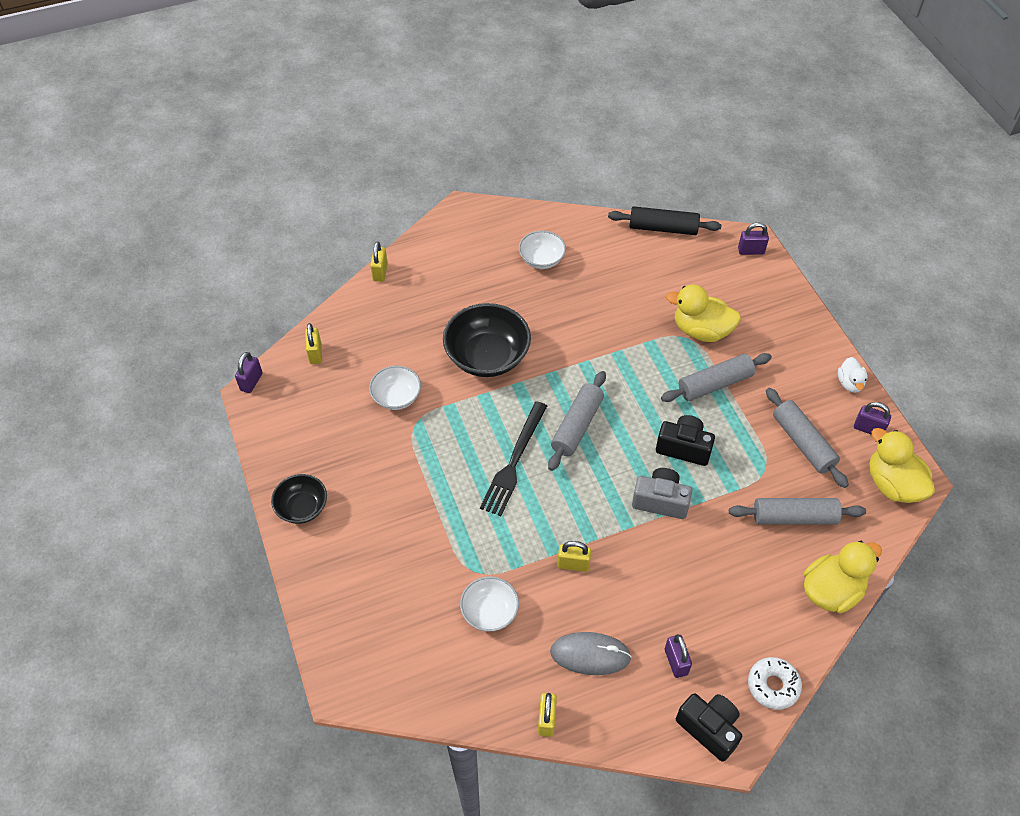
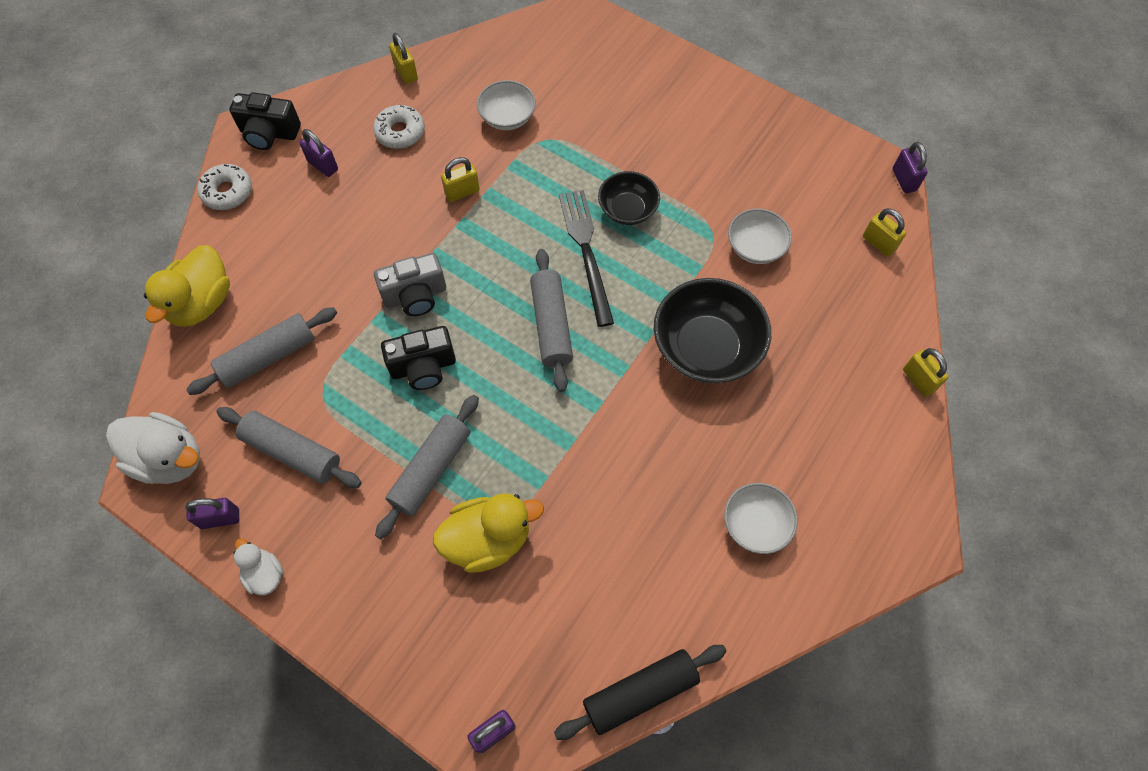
camera: 145 degrees right, 10 degrees up
(302, 507) = (737, 105): black bowl -> black bowl (627, 209)
(590, 655) = (400, 132): grey mouse -> white donut
(893, 484) = (169, 459): yellow duck -> white duck

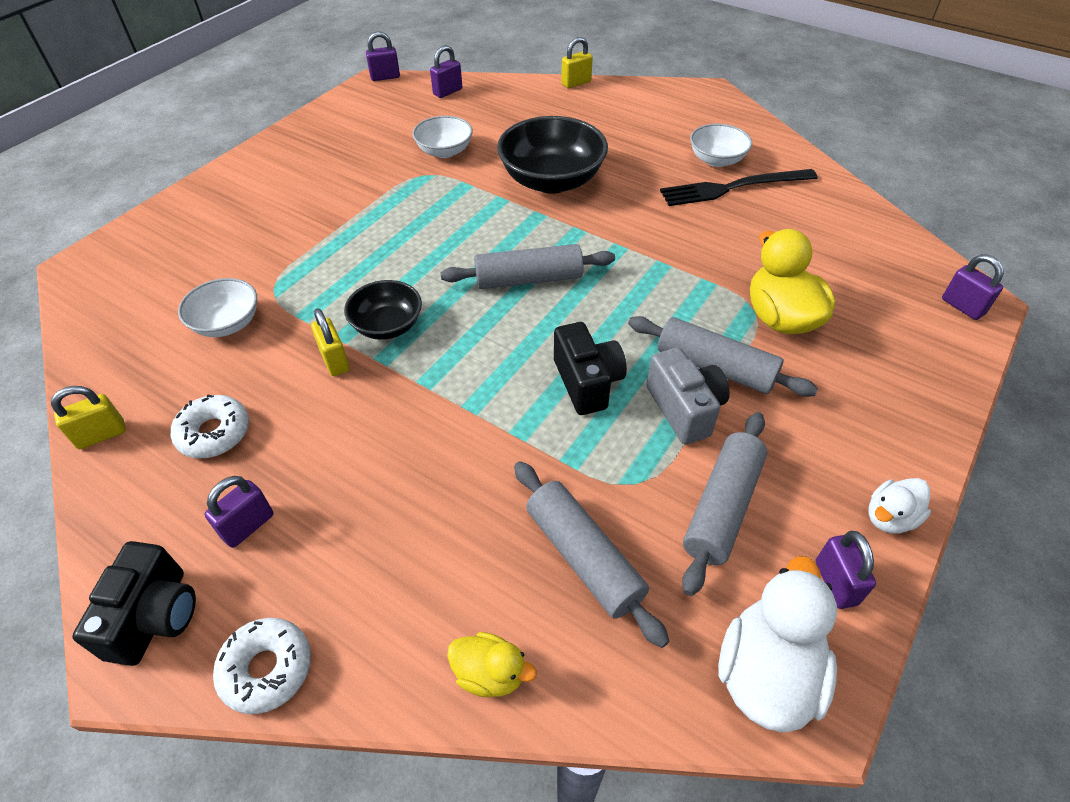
camera: 90 degrees left, 15 degrees down
(201, 303) = (490, 673): yellow duck -> yellow duck, size x0.56
(415, 295) = (487, 397): grey camera -> grey camera (685, 409)
(586, 251) = (437, 255): black fork -> black fork (733, 188)
(627, 209) = (387, 227): black bowl -> black bowl (387, 326)
(640, 692) = (882, 221): black rolling pin -> none
(878, 243) = (447, 92): yellow padlock -> purple padlock

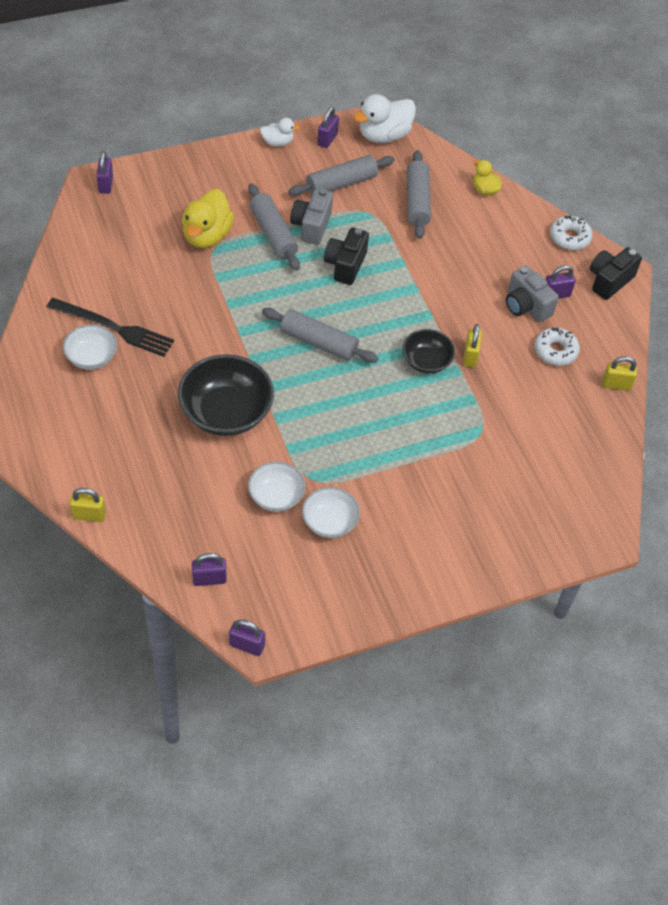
camera: 150 degrees left, 5 degrees up
(227, 323) = (521, 421): white bowl -> white bowl (329, 522)
(290, 477) = (526, 306): none -> grey camera

